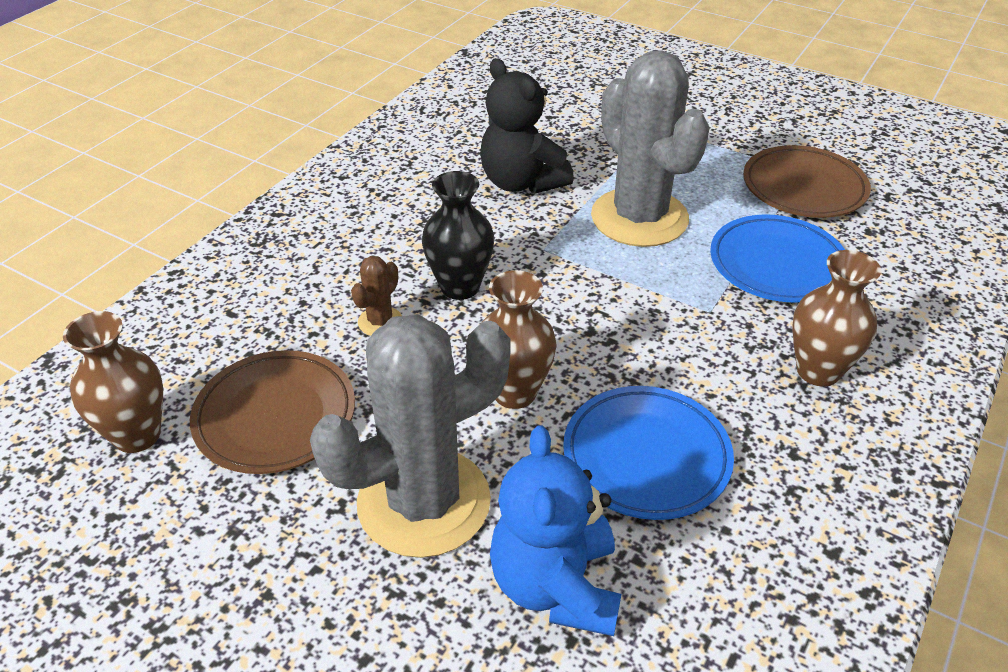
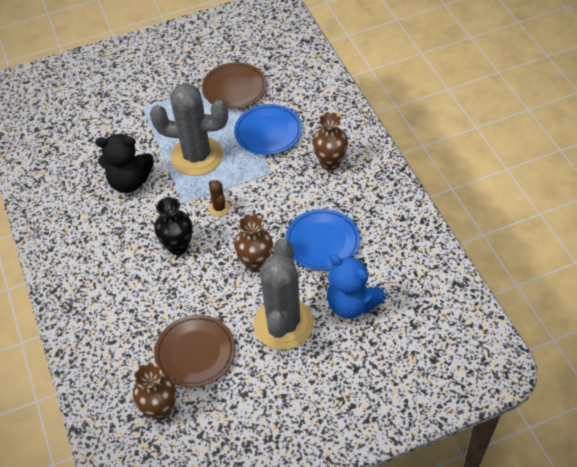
camera: 50 degrees left, 10 degrees up
(380, 322) = (172, 287): brown cactus -> brown cactus (219, 208)

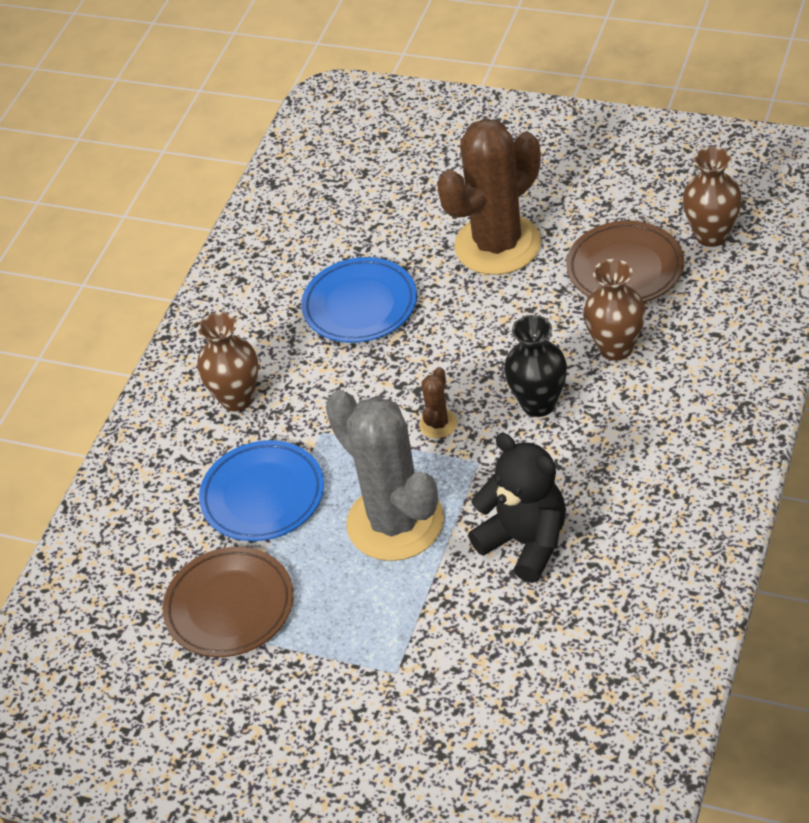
camera: 135 degrees left, 5 degrees down
(255, 263) = (462, 326): brown vase -> brown vase (615, 348)
(283, 324) = (497, 245): grey cactus -> brown cactus
(352, 304) = (403, 224): blue teddy bear -> none

